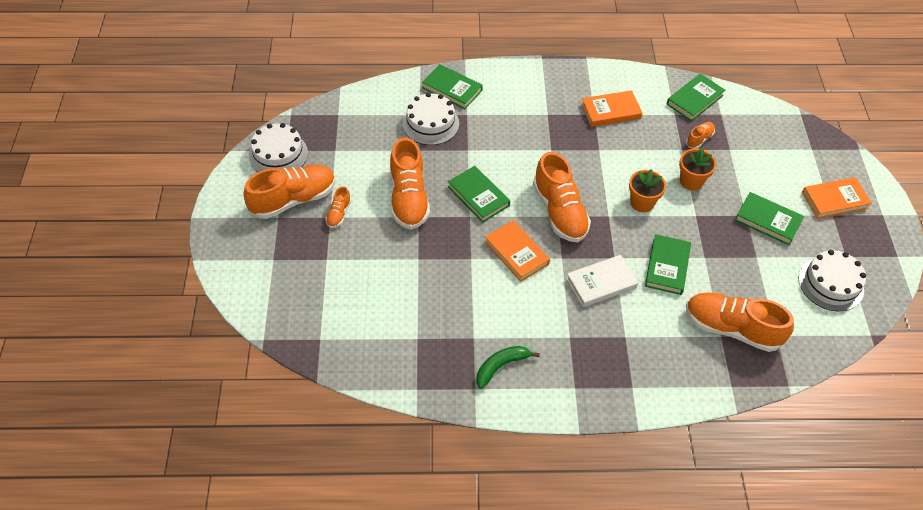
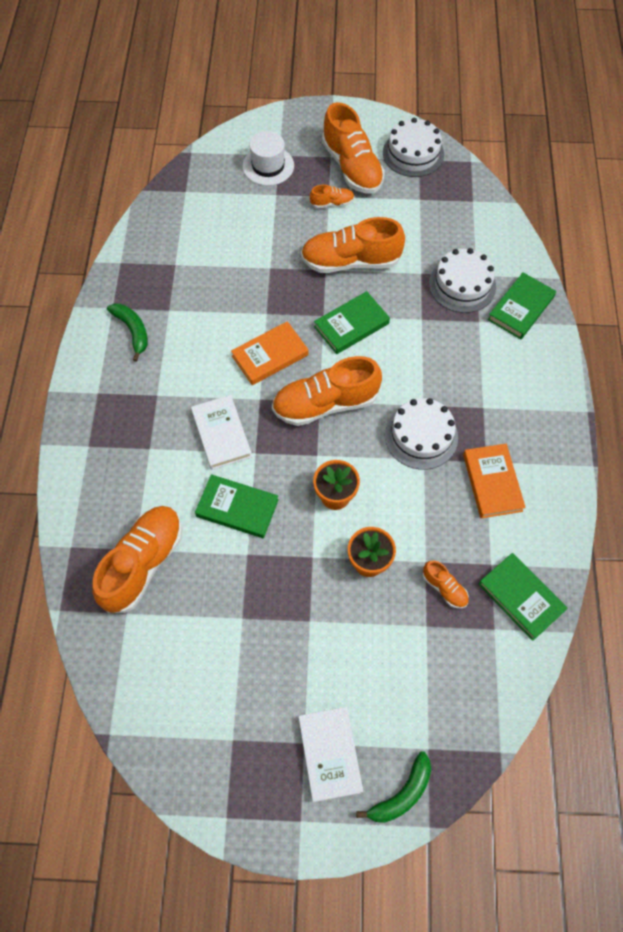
camera: 95 degrees right, 10 degrees up
(288, 268) = (268, 166): none -> white hat
(339, 214) = (332, 203): orange shoe -> orange shoe turned 150 degrees clockwise
(768, 220) = (299, 648): green book -> none
(831, 284) = (191, 704): white cake -> white cake (421, 436)
(834, 200) = (330, 754): orange book -> white book
(845, 162) = (402, 794): none -> green banana

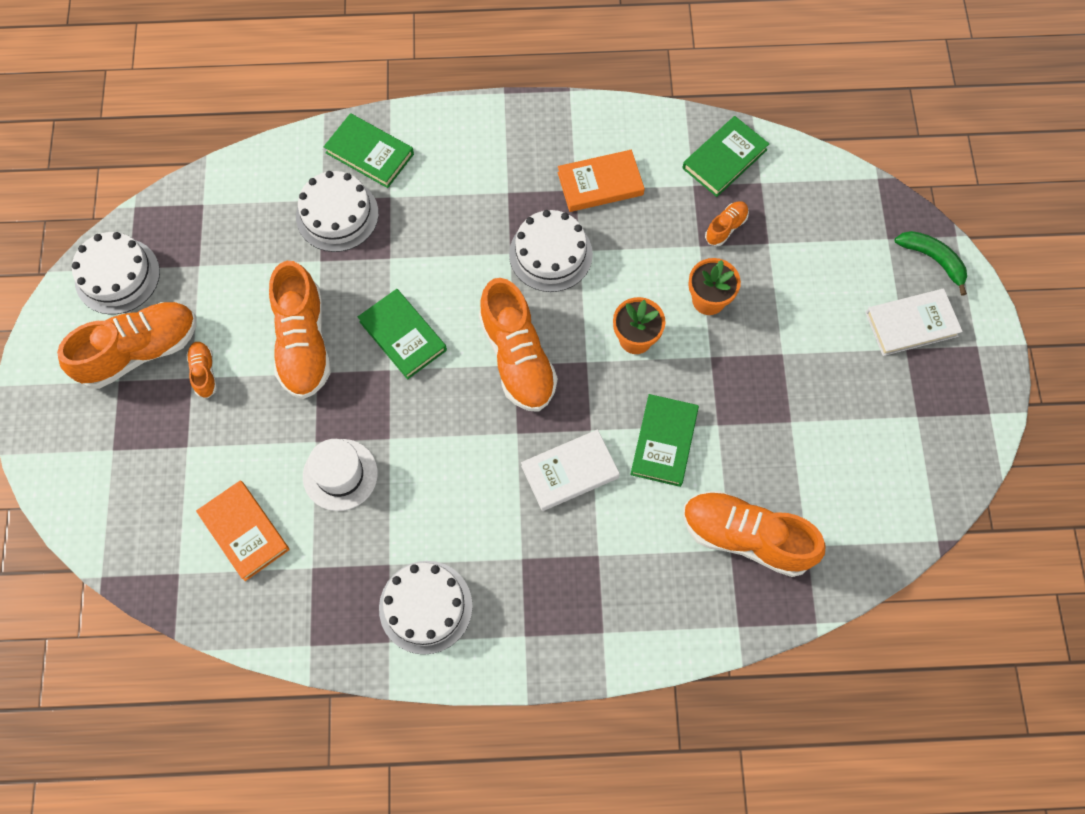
camera: 95 degrees left, 5 degrees up
(133, 331) = (425, 607): green banana -> white cake
(268, 166) = (133, 463): white hat -> white hat (340, 474)
(270, 356) = (454, 427): orange book -> orange book (244, 531)

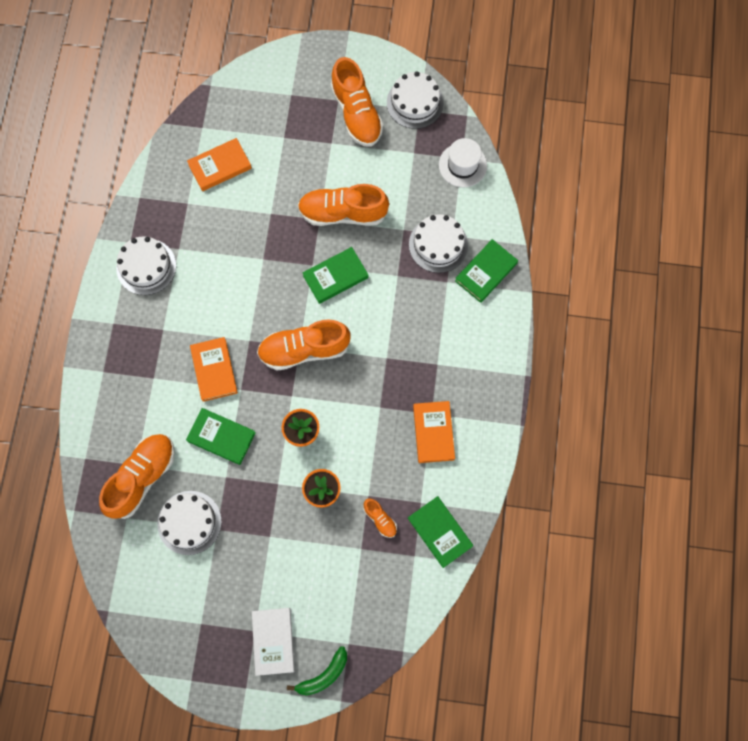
camera: 100 degrees right, 5 degrees up
(204, 372) = (333, 151): orange shoe -> none
(340, 474) = (244, 226): white hat -> white hat (462, 165)
(550, 254) = (381, 386): white cake -> white cake (189, 522)
(570, 472) = (214, 370): white book -> orange book

